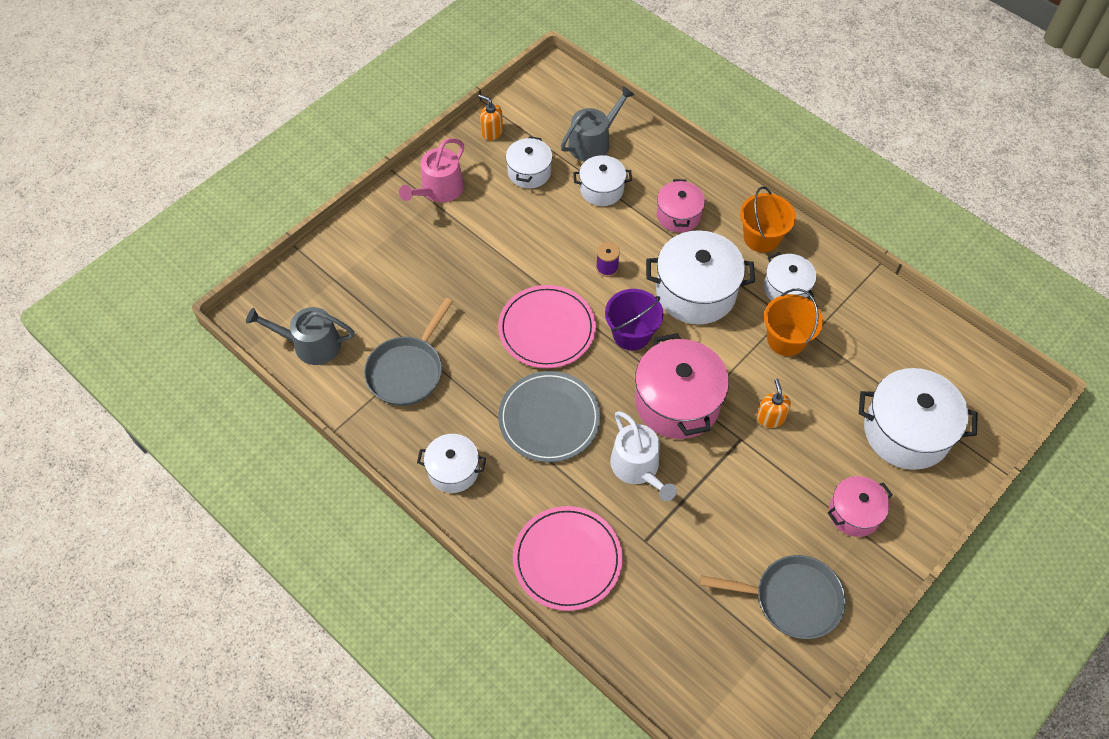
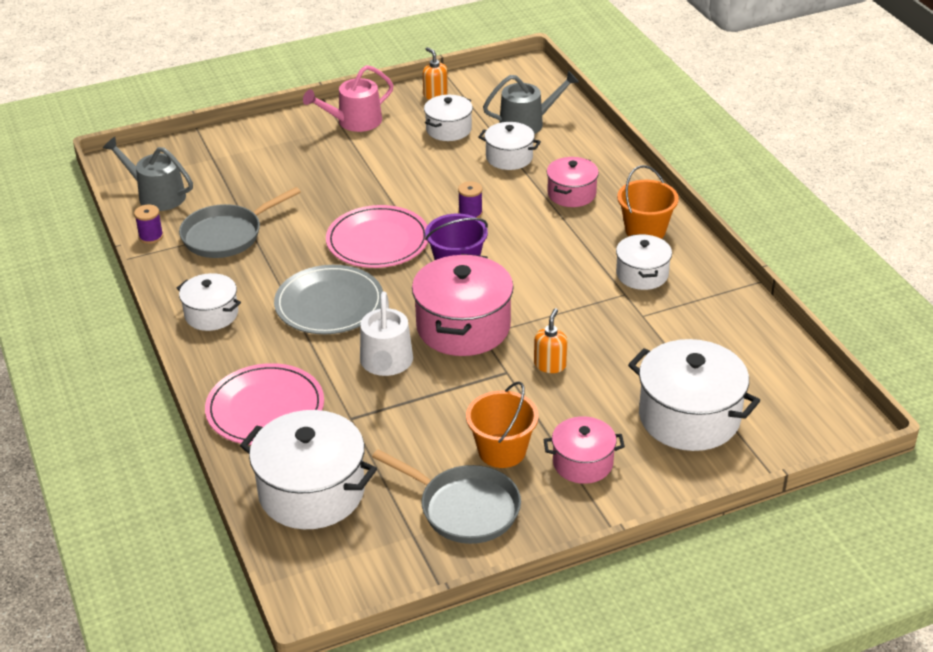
camera: 25 degrees right, 20 degrees down
(338, 397) = (151, 236): none -> purple spool
(696, 292) = (545, 253): white pot -> white pot (312, 492)
(786, 340) = (612, 312): orange bucket -> orange bucket (502, 451)

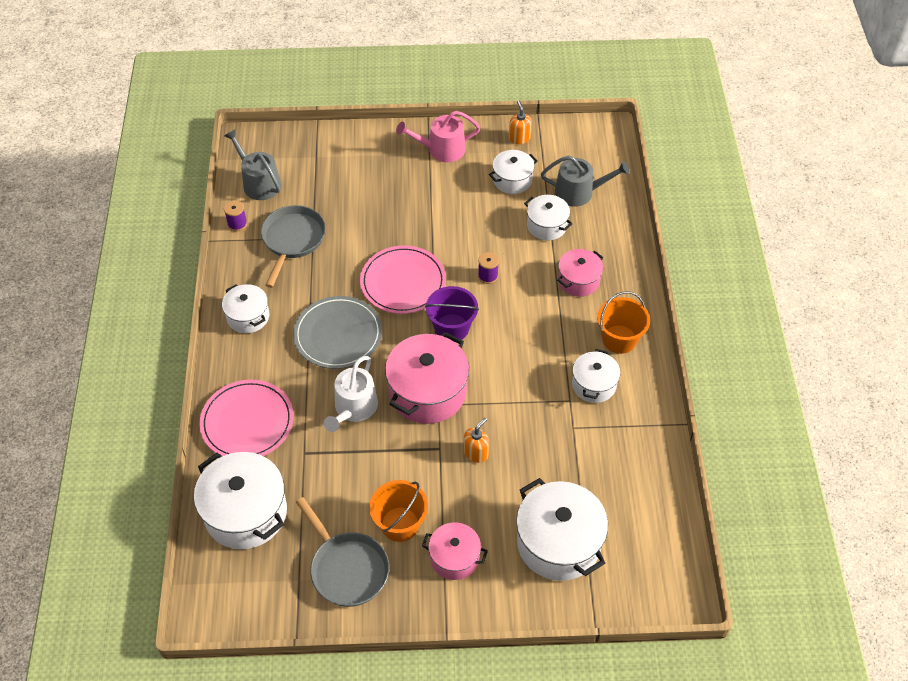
camera: 20 degrees right, 15 degrees up
(226, 235) = (292, 240): grey pan -> grey pan turned 120 degrees clockwise

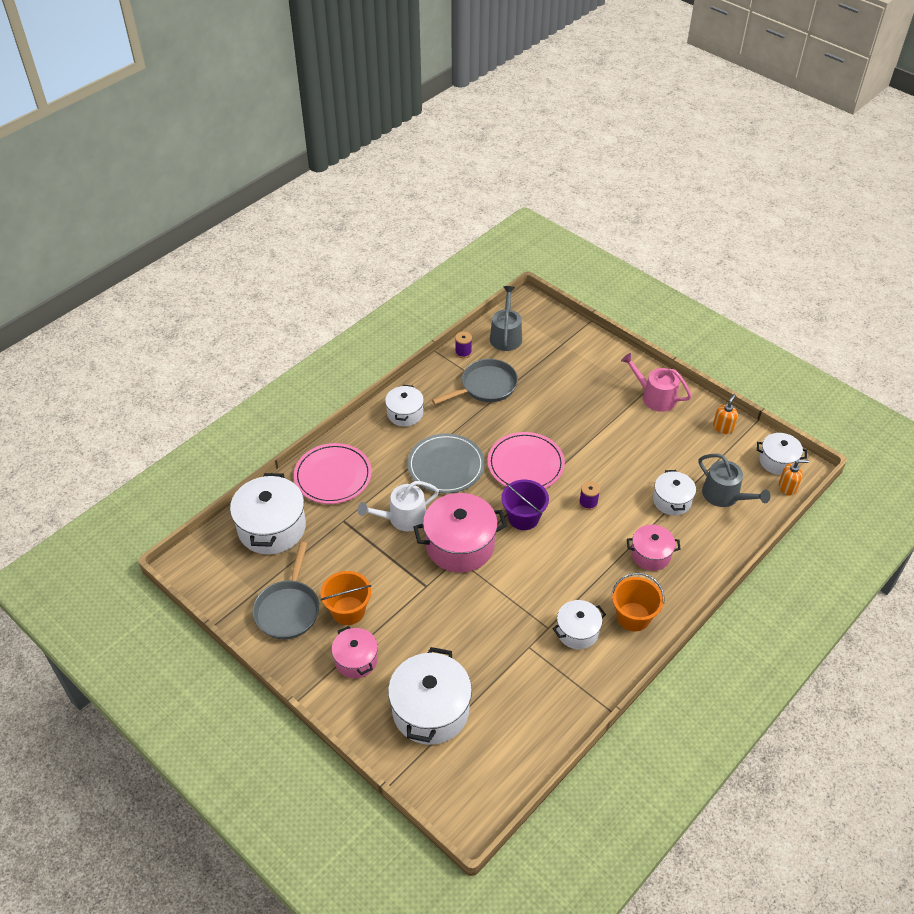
camera: 45 degrees right, 5 degrees down
(476, 453) = (445, 608): orange soap dispenser -> orange soap dispenser (787, 487)
(512, 180) = (683, 452): white pot -> white pot (777, 461)

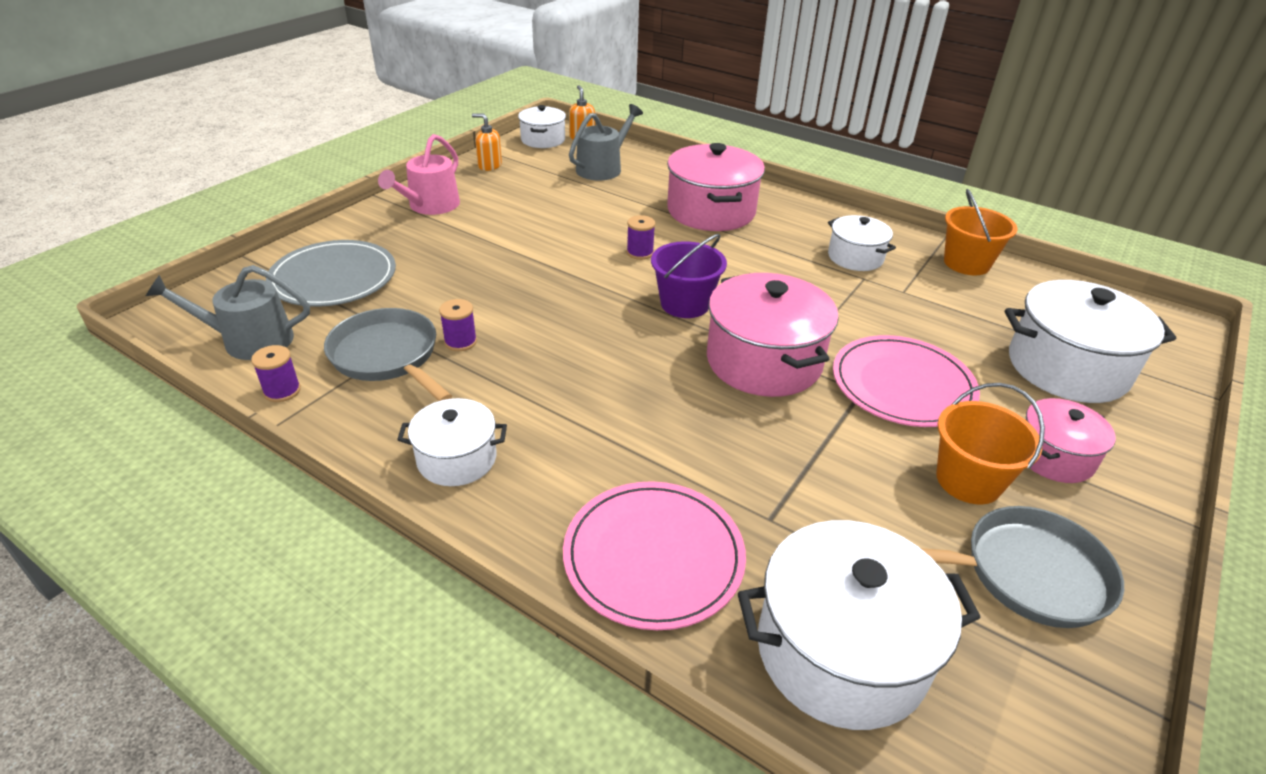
camera: 100 degrees left, 10 degrees down
(403, 518) = (732, 433): white watering can -> none
(446, 466) = (593, 390): grey plate -> grey plate (333, 278)
(495, 414) = (460, 342): none -> purple spool
(525, 464) = (575, 306): pink plate -> pink plate (902, 385)
(633, 617) = (809, 222): orange bucket -> orange bucket (966, 263)
(651, 555) = (711, 211): pink pot -> pink pot, size x1.73
(672, 501) = (619, 197): white pot -> none

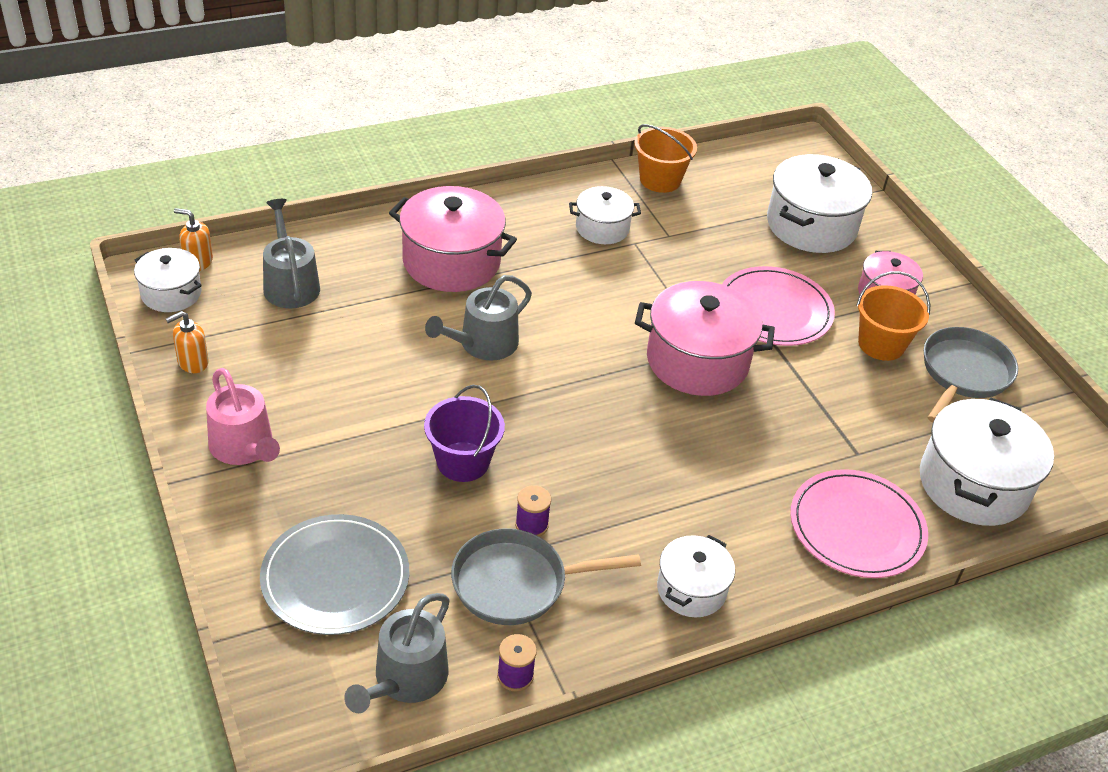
camera: 60 degrees left, 5 degrees up
(640, 253) = (483, 344): purple spool -> grey watering can
(685, 304) = (587, 360): purple bucket -> purple bucket (463, 462)

